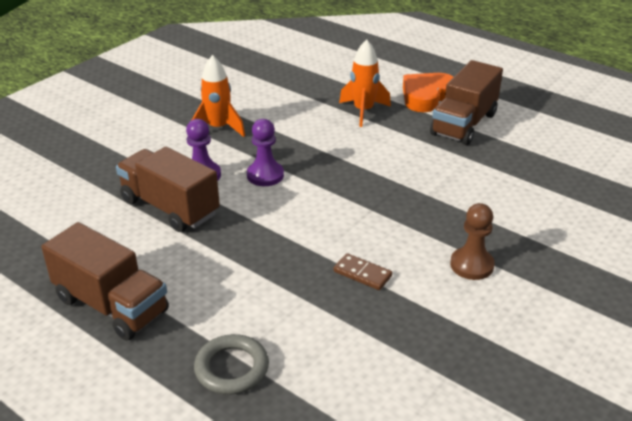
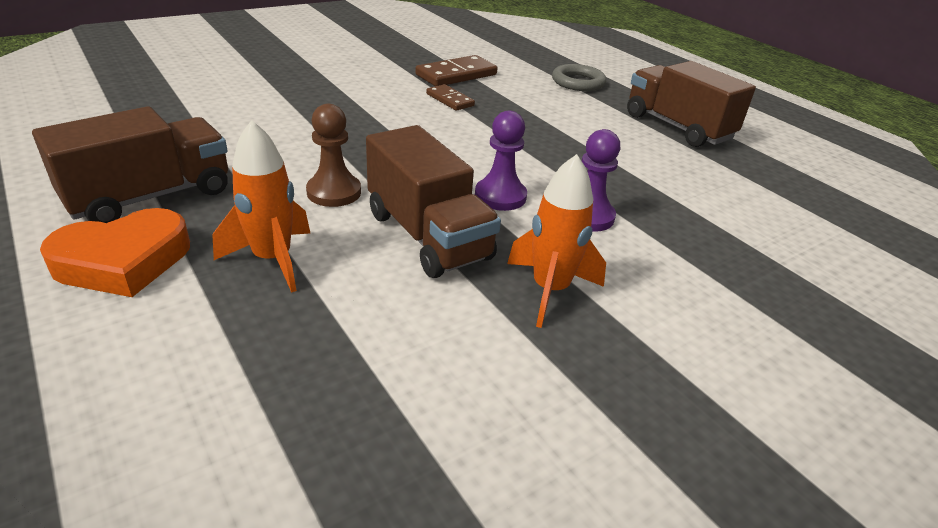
camera: 165 degrees left, 0 degrees up
(170, 207) = (631, 188): brown truck -> brown truck (428, 236)
(385, 327) = (456, 75): none -> brown domino
(471, 265) = (351, 85): brown pawn -> brown pawn (334, 192)

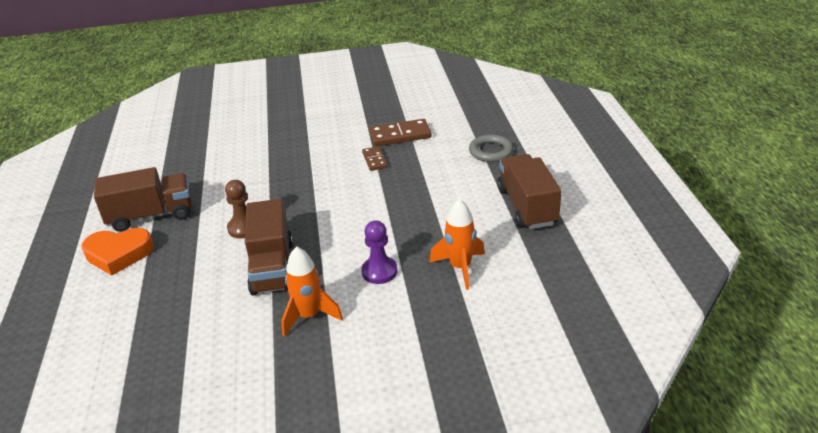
camera: 30 degrees right, 0 degrees up
(273, 259) = (184, 267): orange rocket -> orange rocket (460, 268)
(500, 196) = (338, 247): purple pawn -> none

